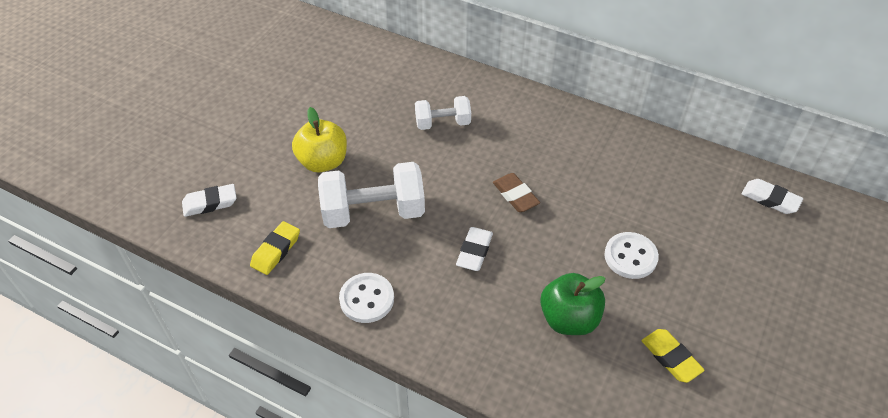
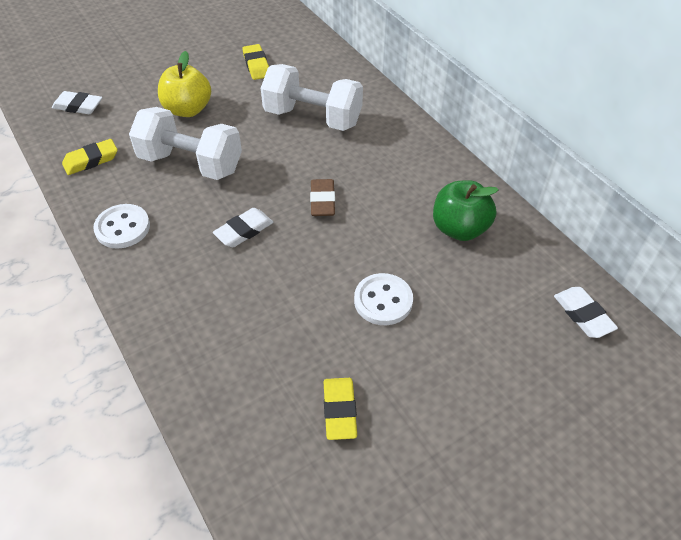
camera: 30 degrees right, 0 degrees up
(348, 92) = (256, 65): none -> yellow eraser
(442, 123) = (313, 117): white dumbbell -> white dumbbell, size x1.70
(569, 319) = (274, 326): green apple -> green apple (459, 228)

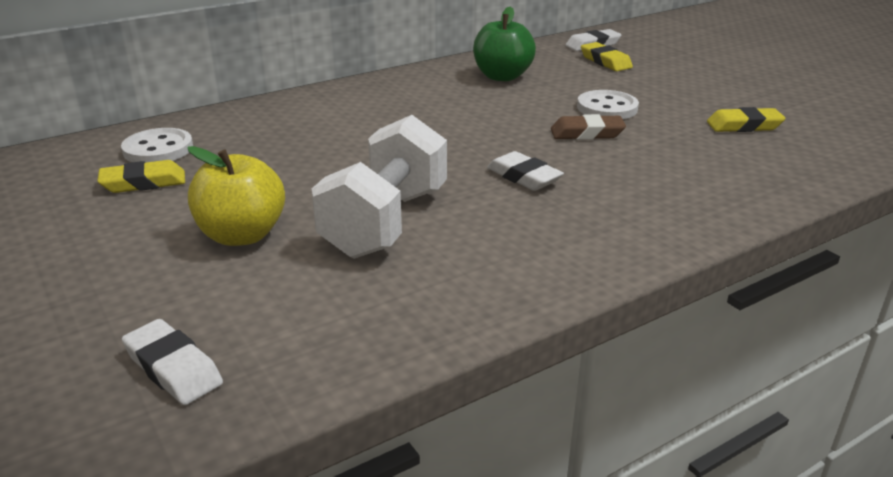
camera: 90 degrees left, 20 degrees down
(78, 106) = (173, 368): white eraser -> white eraser turned 60 degrees counterclockwise
(91, 160) = (363, 323): yellow eraser -> yellow eraser (605, 61)
(122, 228) = (533, 268): white button -> white button (158, 149)
(313, 117) = (300, 141): white dumbbell -> none
(322, 201) = (466, 134): brown eraser -> brown eraser (587, 133)

